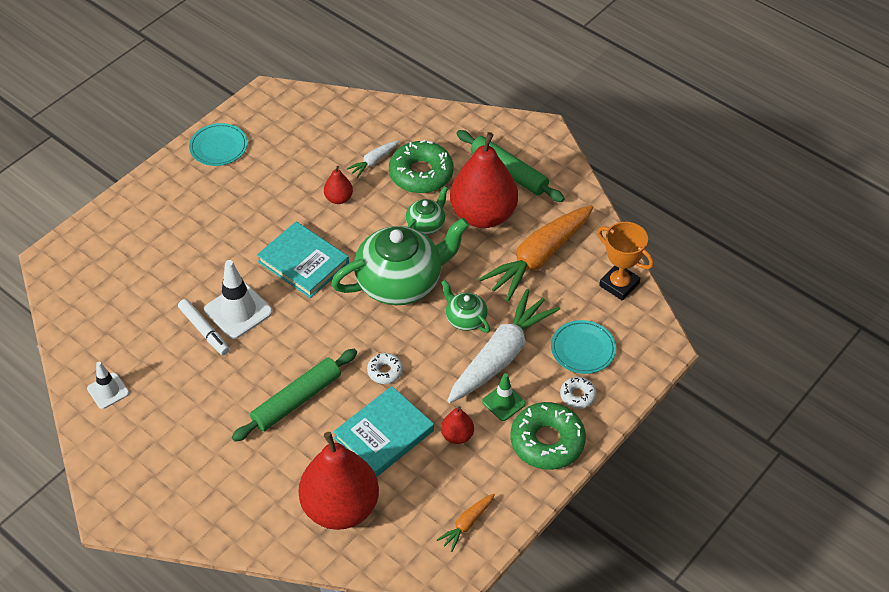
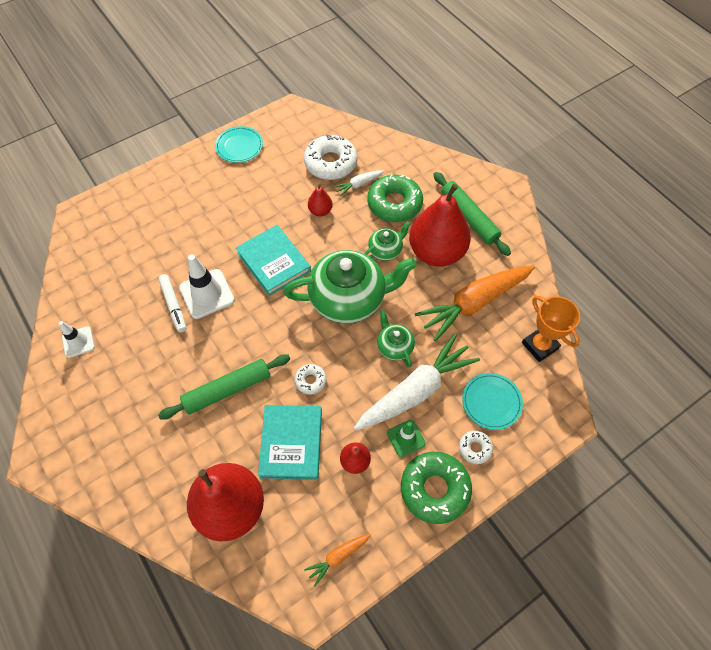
camera: 15 degrees right, 10 degrees up
(333, 144) = (330, 163): none -> white donut
(384, 434) = (291, 443): turquoise book -> turquoise book turned 60 degrees counterclockwise

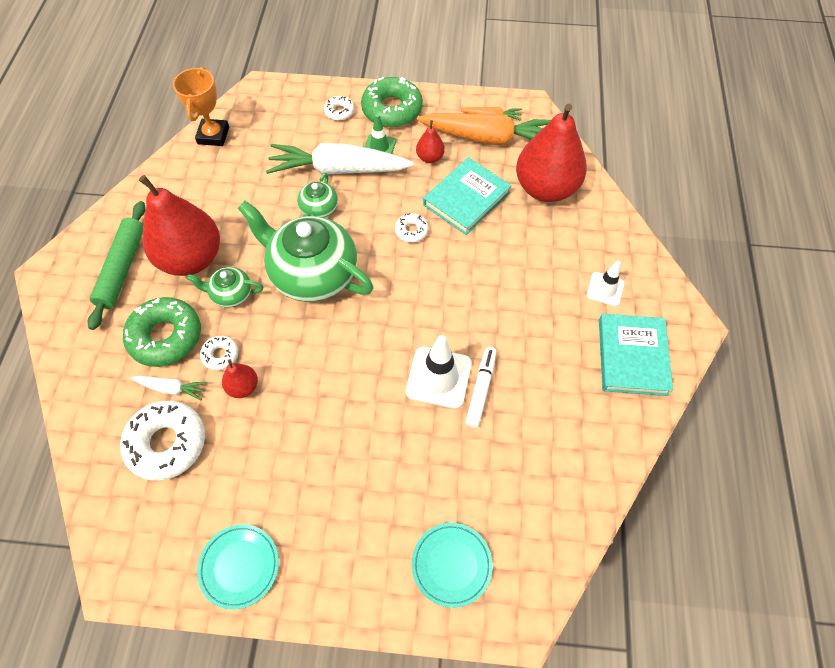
camera: 140 degrees left, 0 degrees up
(78, 342) = (604, 419): white traffic cone -> white traffic cone (605, 289)
(227, 389) = (487, 271): green rolling pin -> none
(274, 262) = (344, 363): turquoise book -> turquoise book (632, 356)
(352, 216) = (220, 355): none -> white donut
(474, 303) = (218, 196): orange carrot -> orange carrot (488, 138)
(491, 402) = (294, 127): turquoise plate -> turquoise plate (451, 564)

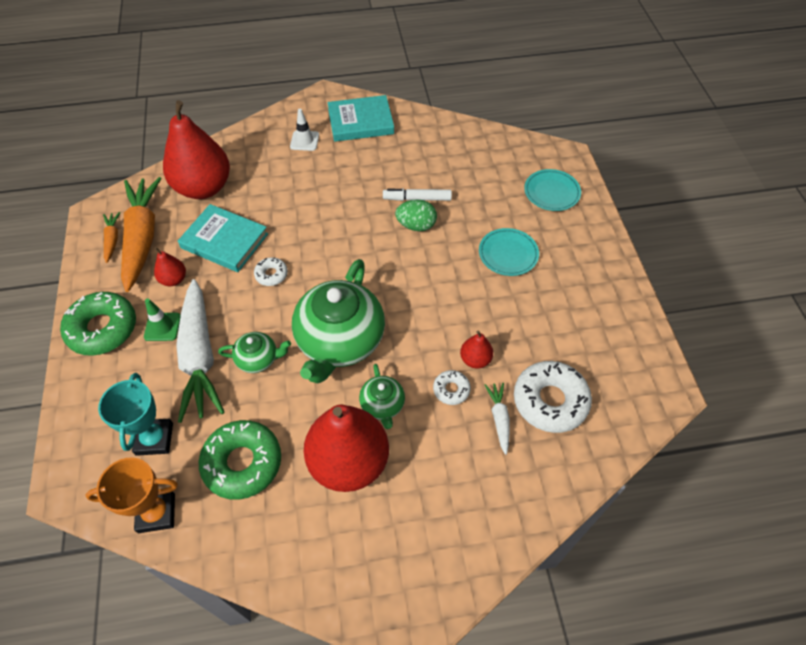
camera: 105 degrees left, 5 degrees down
(122, 268) = (380, 534): green rolling pin -> none
(166, 336) = (448, 448): green donut -> green donut (242, 463)
(239, 566) = (616, 311): turquoise plate -> turquoise plate (508, 254)
(274, 137) = (154, 439): none -> turquoise trophy
(339, 112) = (108, 380): white donut -> none
(438, 377) = (416, 225): white traffic cone -> green egg

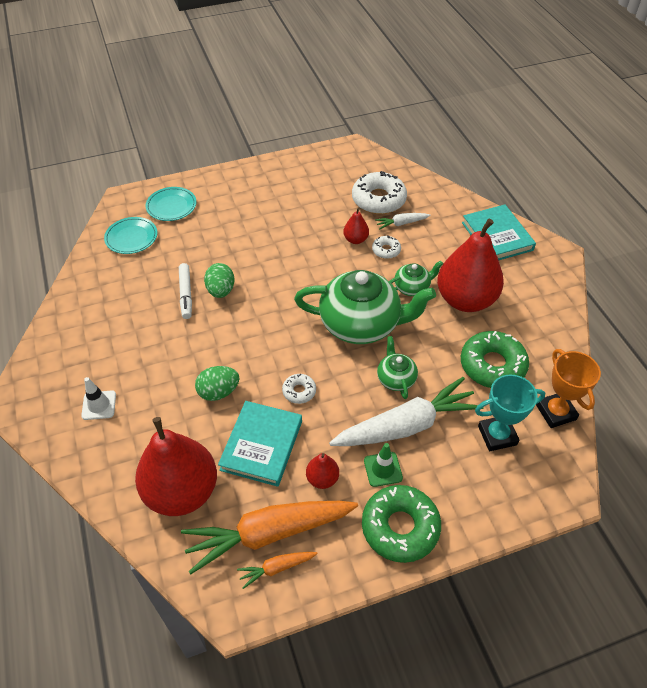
camera: 100 degrees left, 5 degrees down
(291, 216) = (218, 392): none -> green egg
(360, 122) = (68, 357): turquoise book -> turquoise book (497, 236)
(508, 254) = (246, 228): turquoise plate -> turquoise plate (131, 237)

